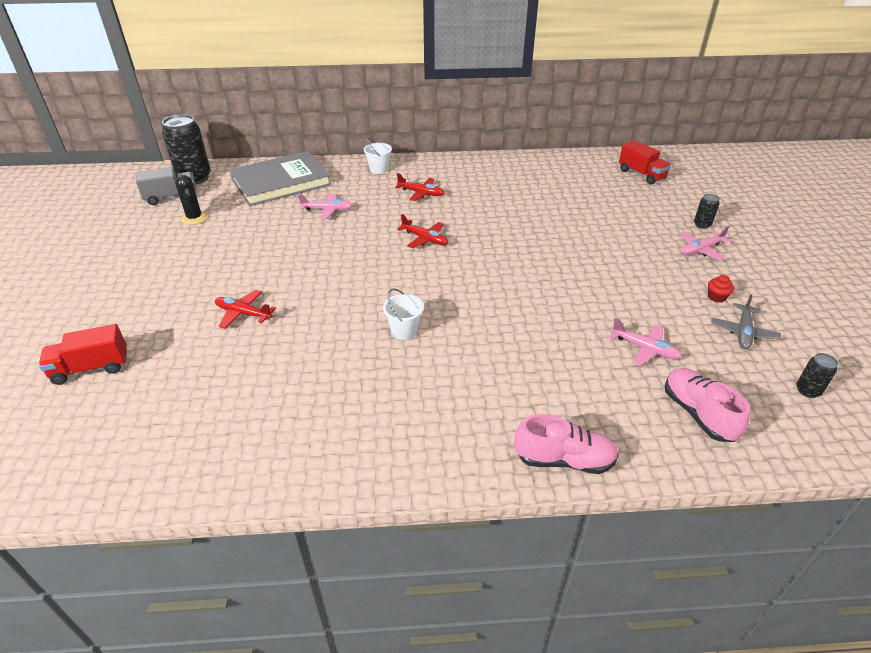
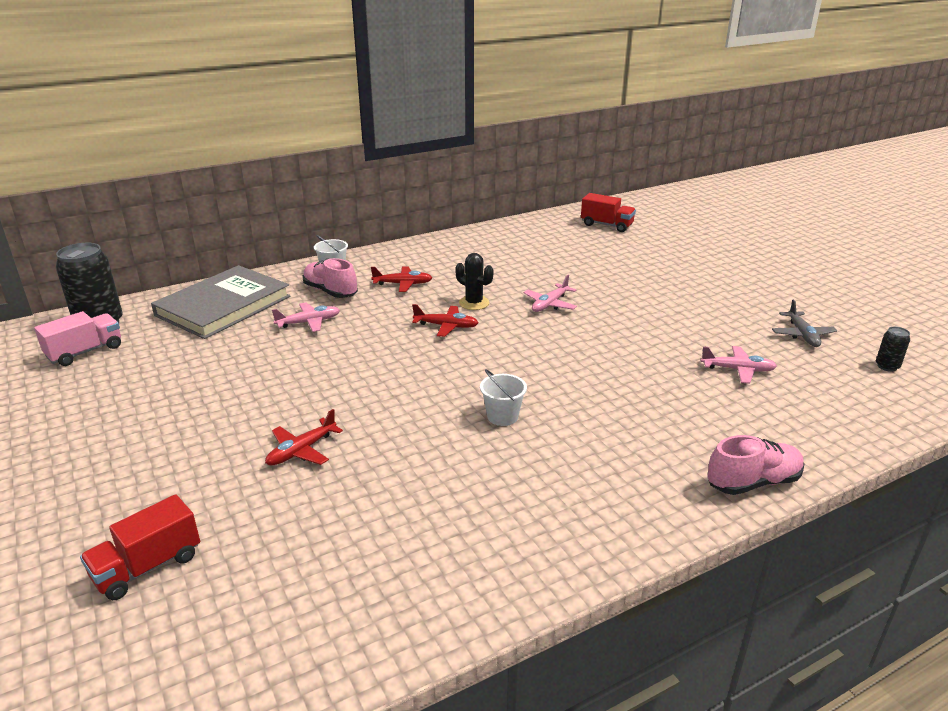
camera: 25 degrees left, 10 degrees down
(171, 197) = (85, 352): grey truck -> pink truck
(194, 218) = (141, 367): black cactus -> black cactus (474, 303)
(243, 313) = (301, 450): red plane -> red plane turned 45 degrees counterclockwise
(698, 413) = (824, 409): pink shoe -> pink shoe (330, 291)
(701, 250) = (712, 277): pink plane -> pink plane (550, 304)
(702, 225) = (695, 257): black can -> none
(716, 297) = (758, 313): red cupcake -> none

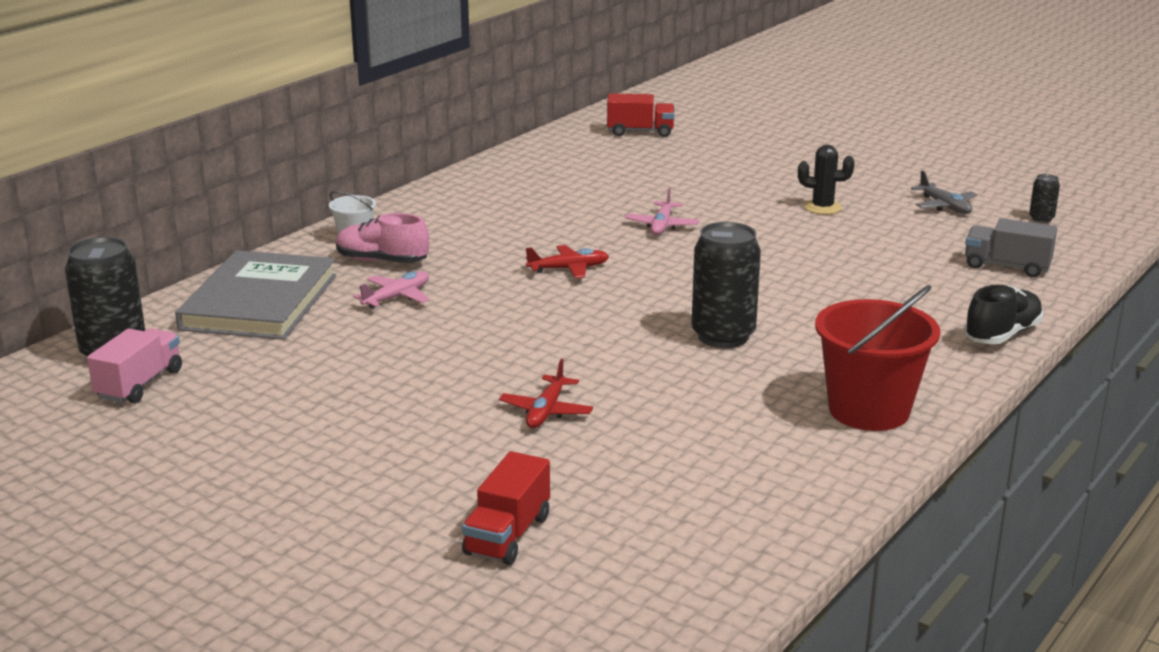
camera: 25 degrees left, 5 degrees down
(403, 284) = (464, 237): red plane -> none
(474, 303) = (574, 240): black cactus -> black cactus (822, 207)
(502, 416) = (723, 336): white bucket -> black can
(556, 531) = (869, 410): none -> red bucket
(738, 370) = (911, 249): pink plane -> none
(753, 482) = (1002, 335): pink shoe -> black shoe
(815, 408) = (1007, 266): none -> grey truck

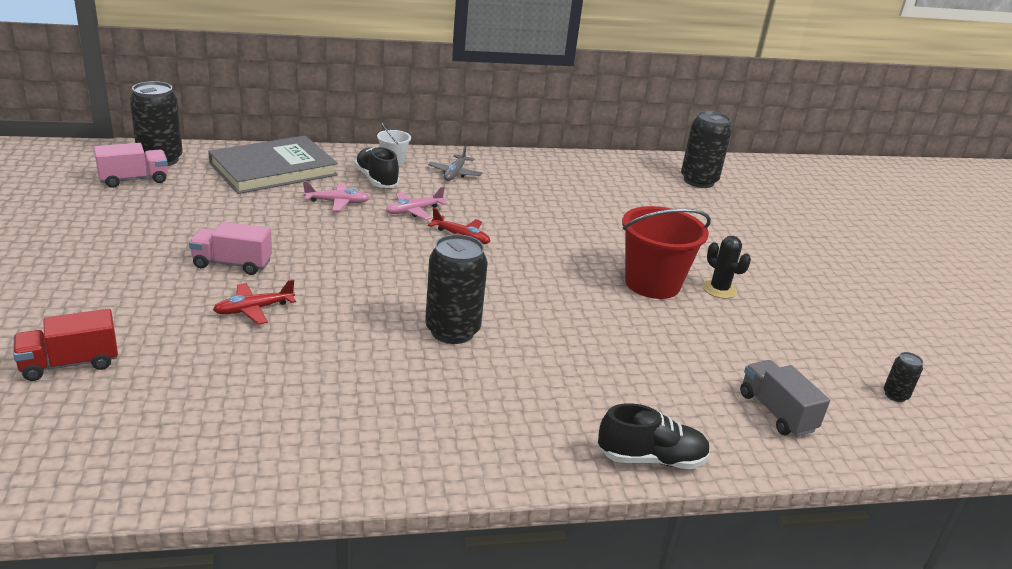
camera: 40 degrees right, 5 degrees up
(382, 261) = (376, 180): pink shoe -> black shoe
(438, 393) = (232, 264): none -> pink truck
(640, 132) = (698, 181): red truck -> black can
(662, 226) = (578, 243): pink plane -> pink plane (414, 211)
(869, 410) = (426, 442): red bucket -> red bucket (652, 283)
(944, 206) = (824, 340): grey plane -> grey plane (455, 173)

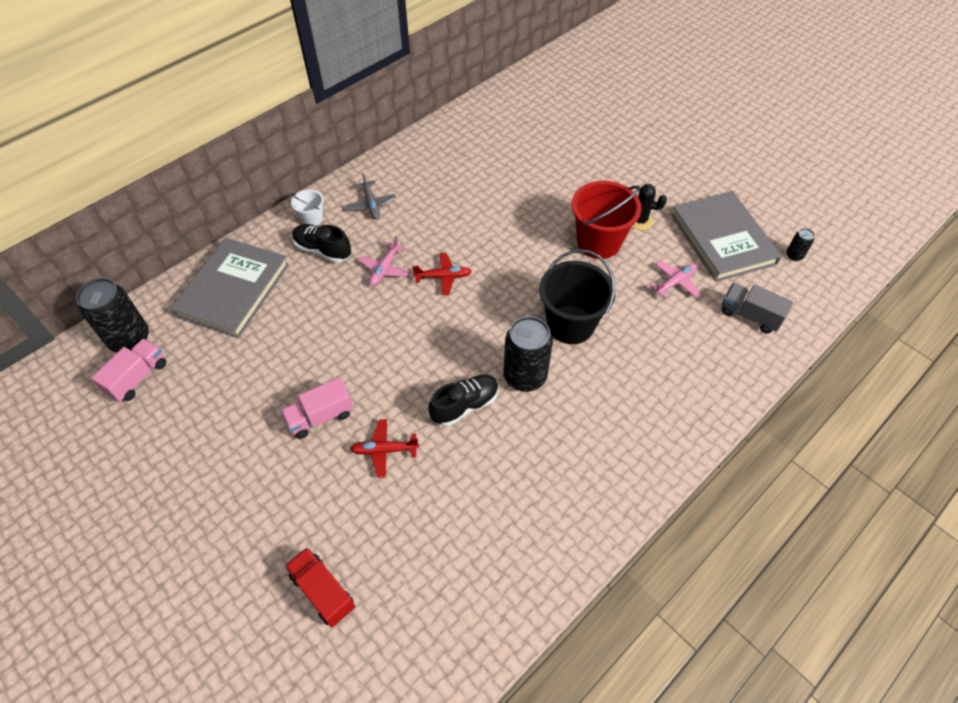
camera: 30 degrees left, 25 degrees up
(70, 363) = (323, 591): red truck -> red truck turned 105 degrees clockwise
(253, 309) = (384, 450): red plane -> red plane turned 60 degrees clockwise
(337, 202) = (322, 296): pink plane -> pink plane (675, 282)
(548, 321) = (570, 324): none -> black bucket
(651, 459) = (719, 404): black shoe -> black shoe (465, 405)
(698, 181) = (538, 104): black can -> none
(809, 343) = (722, 239): none -> grey book

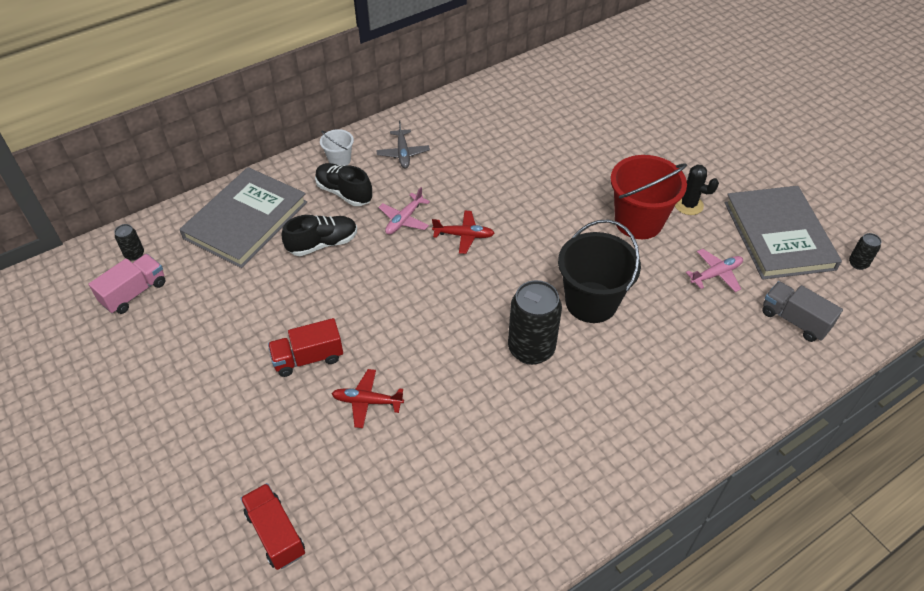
camera: 10 degrees right, 5 degrees down
(130, 339) = (134, 254): black can -> black can, size x0.46
(320, 417) = (308, 358): pink truck -> red truck
(465, 405) = (461, 369): black shoe -> black shoe (323, 244)

